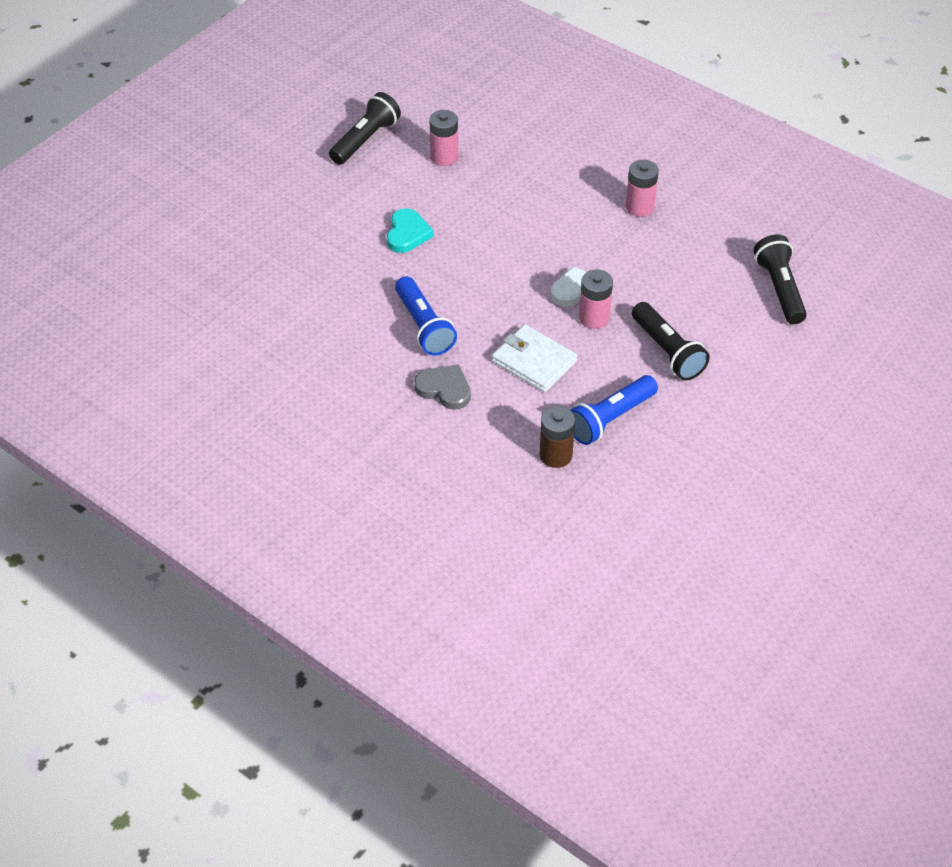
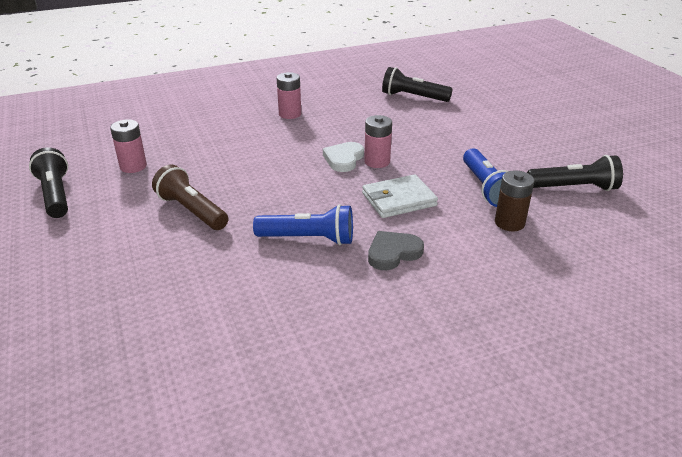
camera: 60 degrees left, 15 degrees down
(407, 234) = (192, 211): turquoise heart -> brown flashlight
(667, 351) = (435, 146): black flashlight -> black flashlight (574, 188)

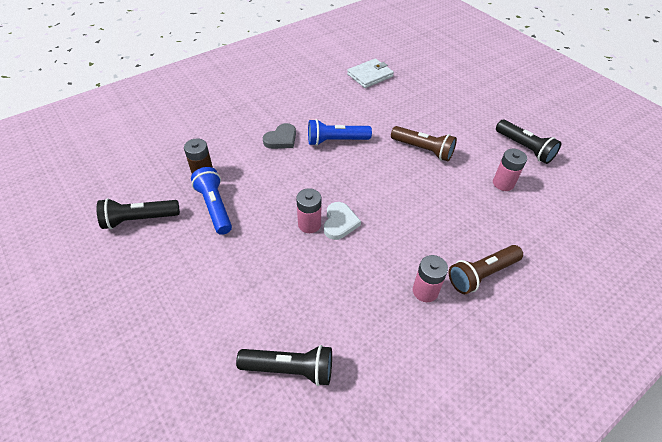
camera: 165 degrees right, 15 degrees up
(233, 116) = (482, 274): none -> brown flashlight
(399, 199) = (284, 183): white wallet -> white wallet (370, 75)

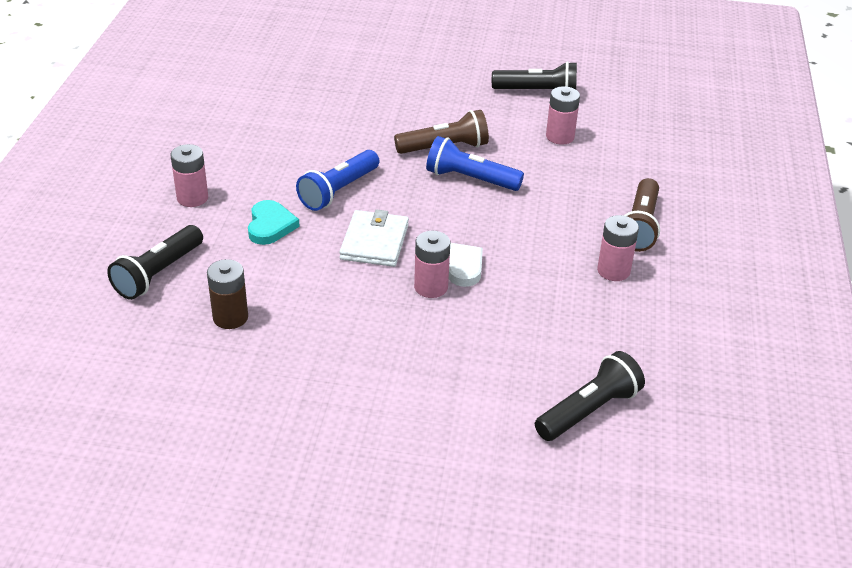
camera: 45 degrees left, 10 degrees down
(139, 219) = (228, 410): black flashlight -> black flashlight (158, 273)
(215, 207) = (301, 339): blue flashlight -> blue flashlight (470, 179)
(268, 104) = (192, 198): none -> pink battery
(281, 139) = (270, 225): grey heart -> turquoise heart
(370, 75) = (274, 98): white wallet -> white wallet (374, 242)

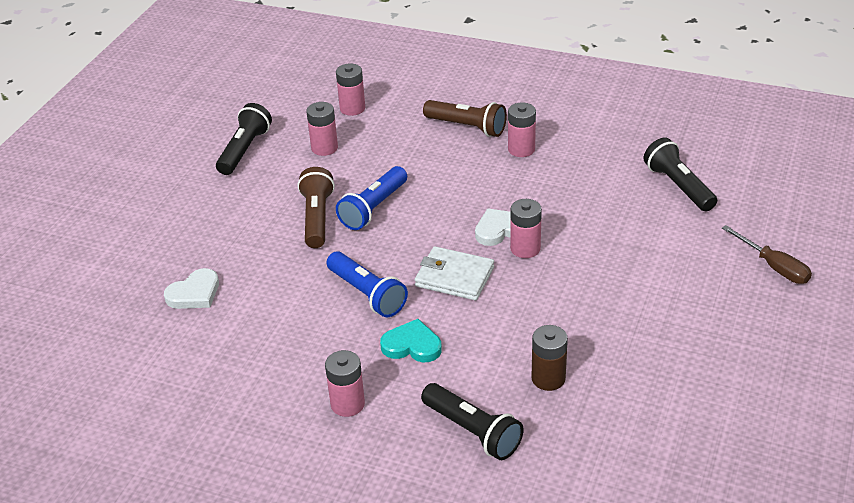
camera: 75 degrees left, 0 degrees up
(324, 100) = (194, 293): none -> white heart
(446, 506) = (774, 267): none -> brown screwdriver
(638, 145) = (352, 108): none -> pink battery

